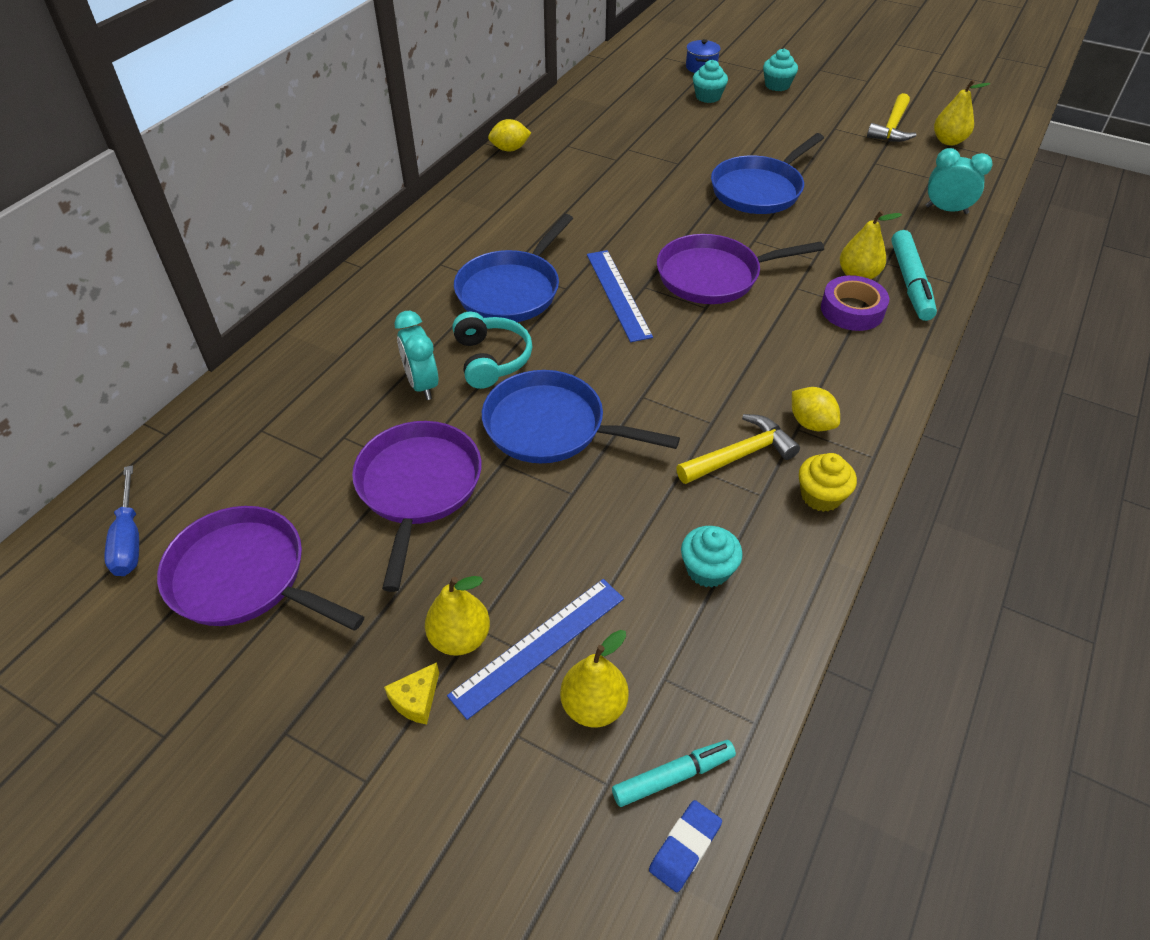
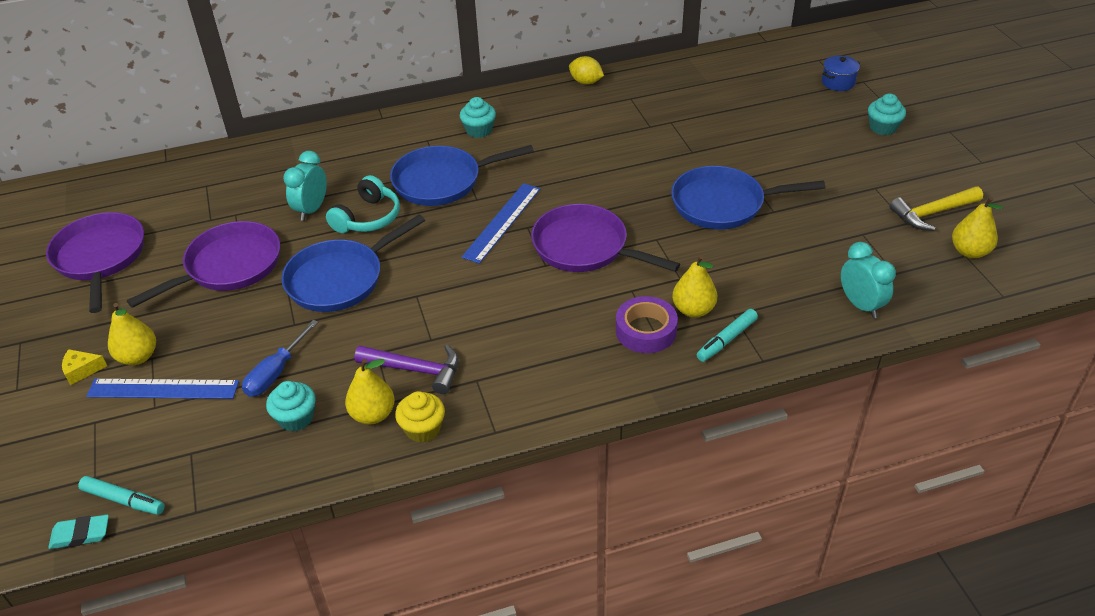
camera: 45 degrees right, 5 degrees down
(129, 539) = (85, 205): blue screwdriver -> blue screwdriver (276, 372)
(551, 427) = (340, 279): blue pan -> blue pan turned 105 degrees counterclockwise
(593, 706) = (142, 437): yellow pear -> yellow pear (373, 414)
(685, 847) = (80, 534): blue eraser -> turquoise eraser
(708, 97) = (803, 110): turquoise cupcake -> turquoise cupcake (479, 130)
(740, 455) = (415, 370): yellow hammer -> purple hammer
(811, 423) = (490, 383): yellow lemon -> none
(910, 283) = (726, 340): turquoise marker -> turquoise marker, size x0.66

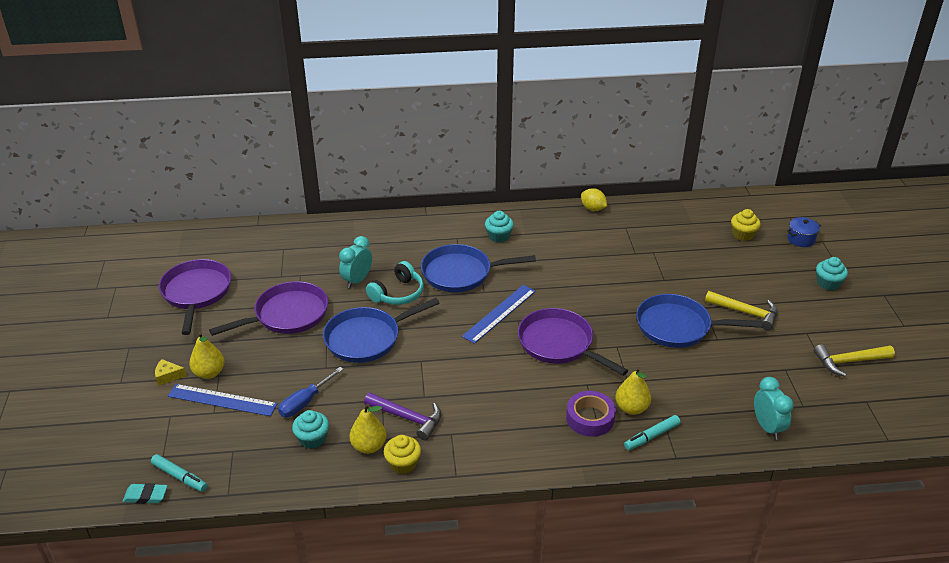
camera: 10 degrees right, 5 degrees down
(770, 87) = (743, 234): none -> yellow cupcake
(798, 175) = (746, 312): none -> yellow hammer
(969, 251) = (871, 399): yellow pear -> none

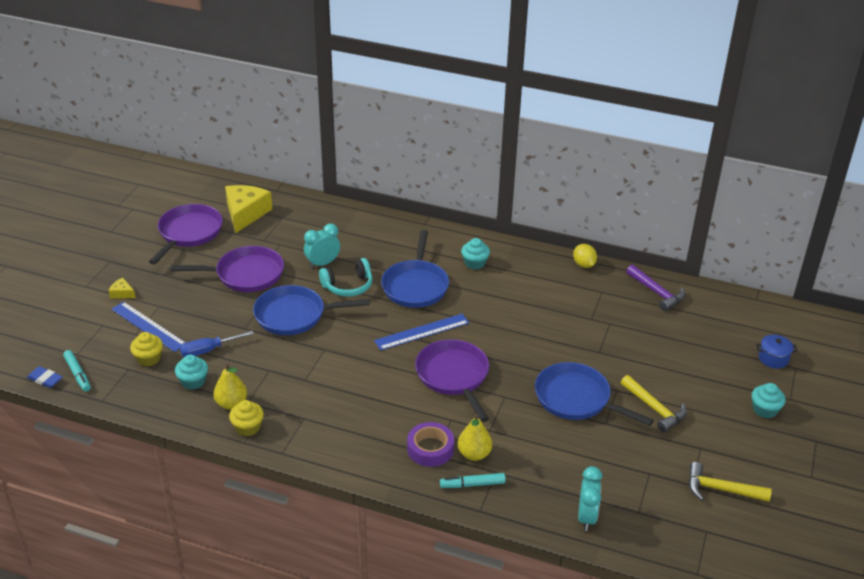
camera: 25 degrees right, 0 degrees up
(146, 496) = (45, 379): turquoise eraser -> blue eraser
(209, 373) = (154, 301): yellow pear -> none
(243, 256) = (245, 213): none -> yellow cheese
(407, 418) = (278, 392): purple hammer -> purple hammer (657, 292)
(461, 273) = (415, 285): blue pan -> blue pan turned 105 degrees counterclockwise
(743, 234) = (715, 335): yellow cupcake -> yellow cupcake (149, 358)

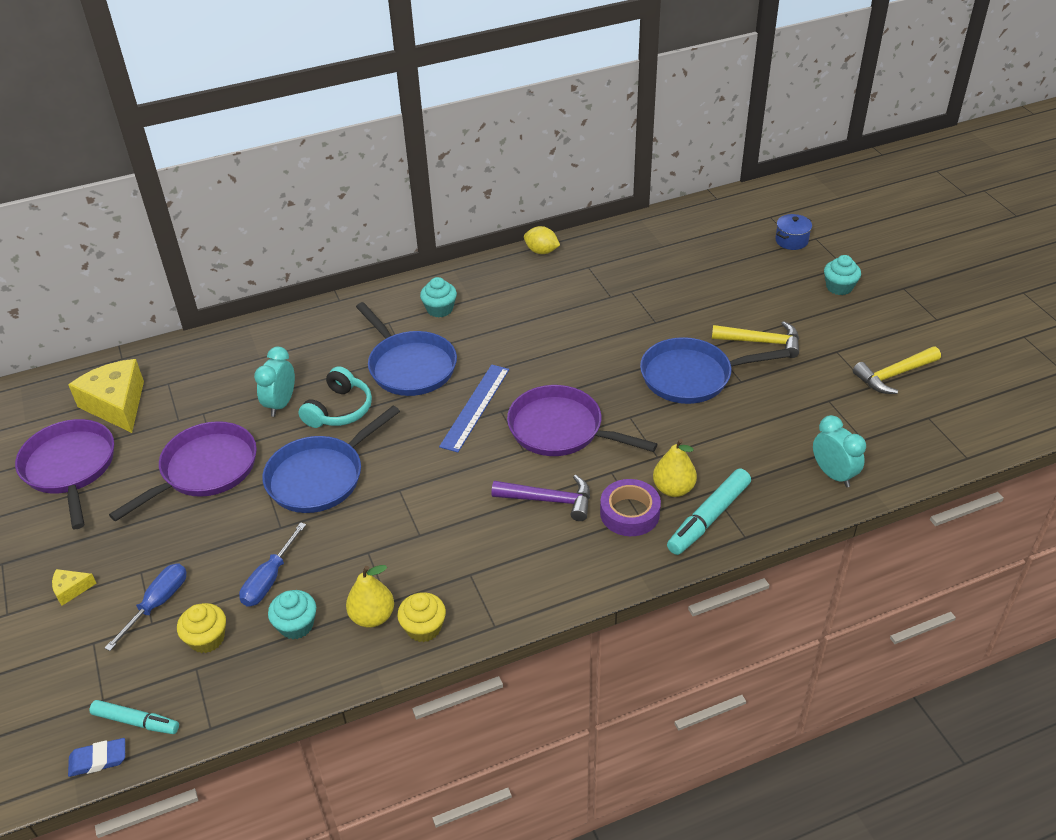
camera: 40 degrees left, 5 degrees up
(148, 326) = (157, 604): blue ruler -> blue screwdriver
(472, 484) = (708, 518): turquoise marker -> turquoise marker, size x1.53
(657, 292) = (634, 240): purple hammer -> purple hammer (549, 500)

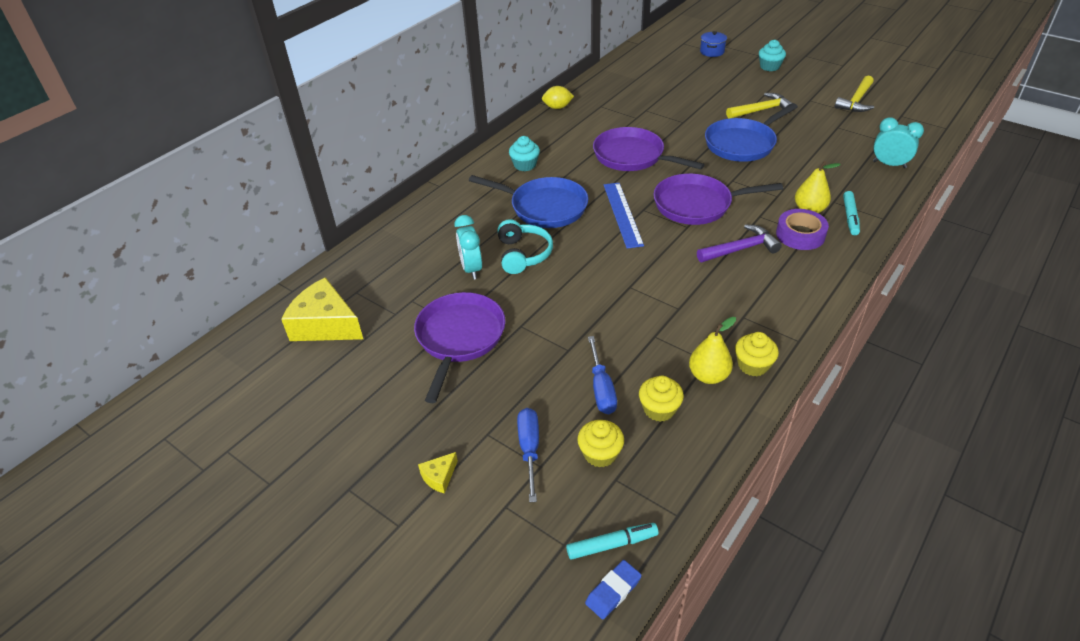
camera: 30 degrees left, 0 degrees up
(70, 468) = (334, 387): purple pan -> purple pan (632, 156)
(296, 625) = (659, 409): turquoise cupcake -> yellow cupcake
(320, 477) = (560, 303): blue pan -> none
(708, 518) = (850, 217): turquoise marker -> turquoise marker, size x0.66

